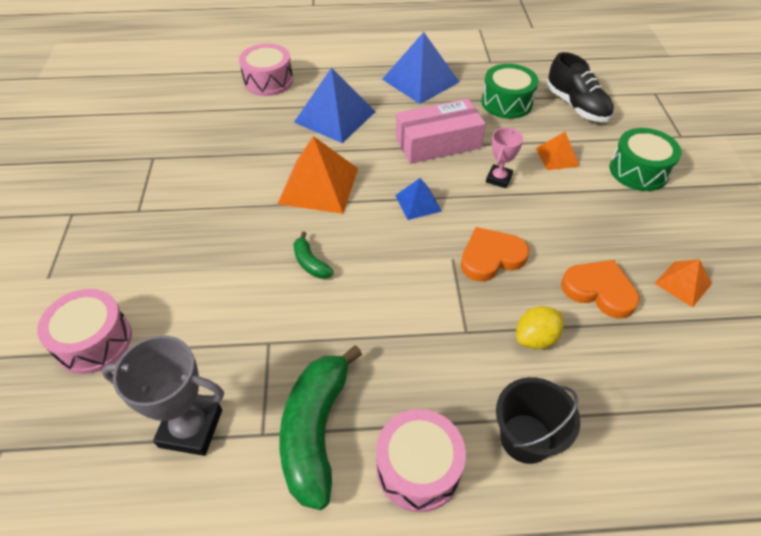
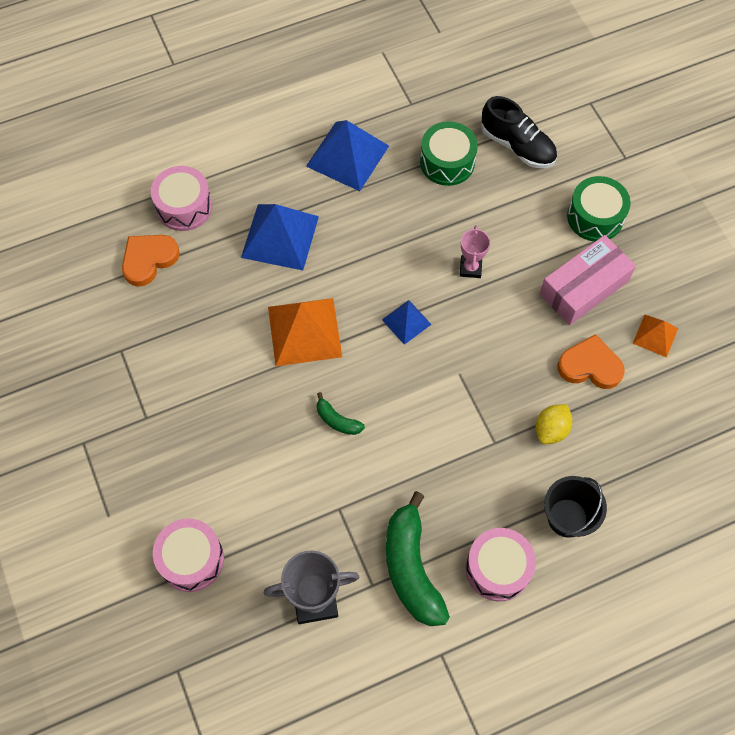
camera: 20 degrees left, 15 degrees up
(438, 143) = (397, 240): pink box -> pink box (584, 287)
(491, 257) = (491, 361): orange heart -> orange heart (149, 260)
(557, 157) = (516, 222): orange pyramid -> none

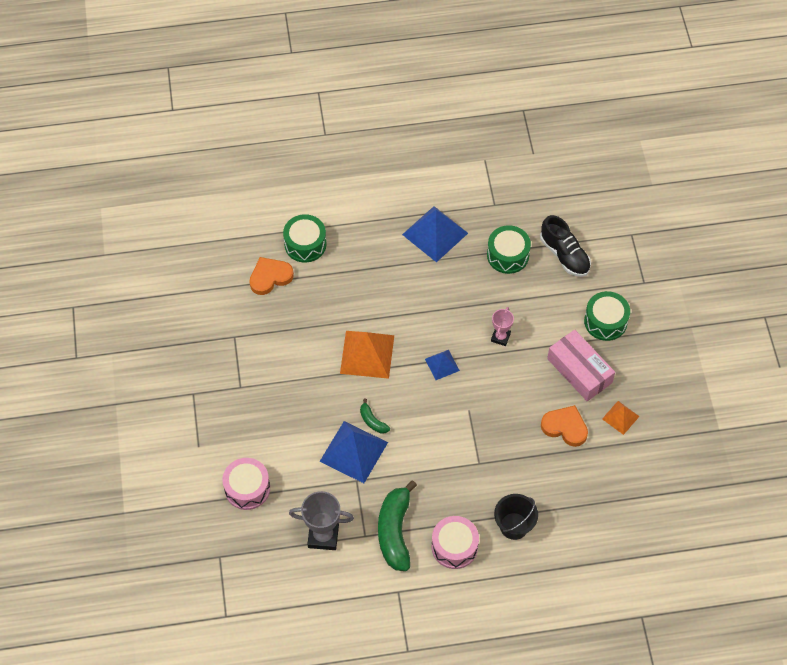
camera: 15 degrees right, 5 degrees down
(184, 206) = (305, 244): pink drum -> green drum
(280, 237) = (368, 282): blue pyramid -> blue pyramid (353, 451)
(551, 430) = (522, 464): yellow lemon -> none
(584, 287) = (579, 370): pink box -> pink box turned 75 degrees clockwise

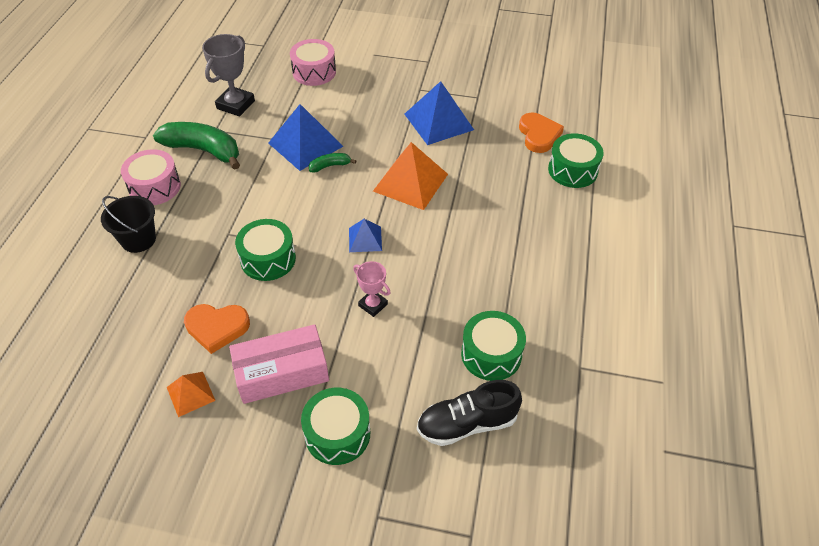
camera: 110 degrees right, 10 degrees down
(435, 234) = (551, 287): blue pyramid -> blue pyramid (438, 121)
(491, 423) = (268, 259): none -> green drum
(565, 427) = (217, 328): orange heart -> orange heart turned 45 degrees clockwise

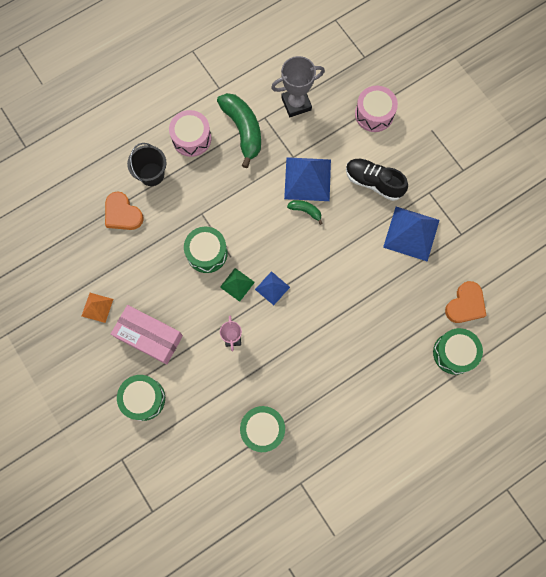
camera: 45 degrees right, 25 degrees up
(217, 328) = (142, 277): orange heart -> orange heart (122, 214)
(327, 261) = (237, 284): none -> green pyramid
(410, 182) = (341, 269): orange pyramid -> none
(467, 424) = (209, 455): black shoe -> black shoe (373, 182)

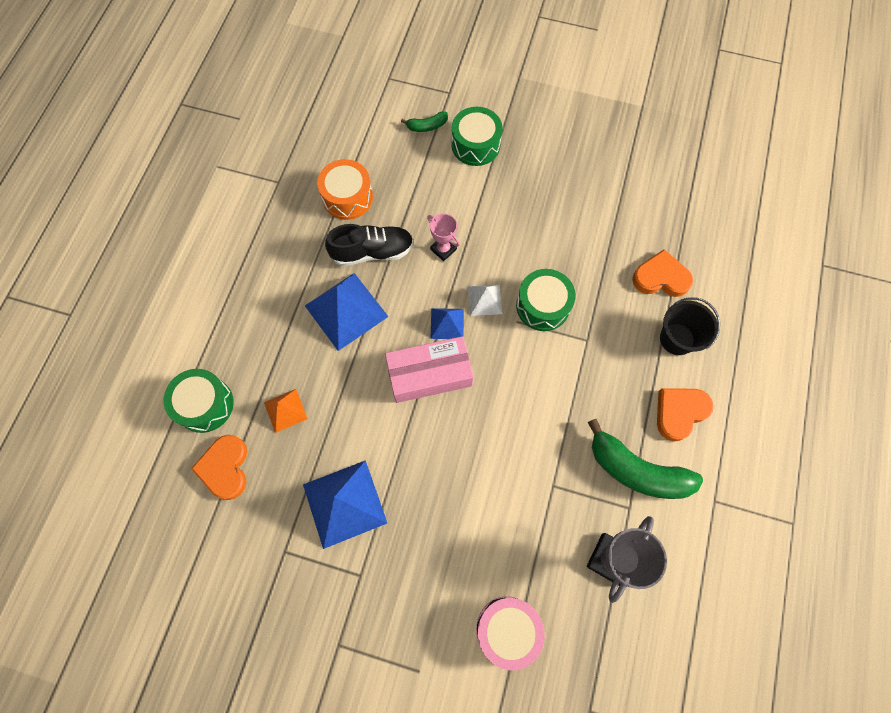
camera: 140 degrees right, 5 degrees down
(97, 307) = (591, 181): orange pyramid -> orange pyramid (285, 410)
(149, 336) = (520, 193): pink box -> pink box (429, 374)
(191, 138) = (679, 412): pink drum -> orange heart
(237, 284) = (485, 300): green pyramid -> white pyramid
(262, 429) = (347, 197): green drum -> orange drum
(305, 211) = (483, 432): green banana -> green banana (427, 126)
(307, 179) = (513, 472): blue pyramid -> blue pyramid (346, 311)
(373, 182) = (435, 532): black shoe -> black shoe (372, 252)

